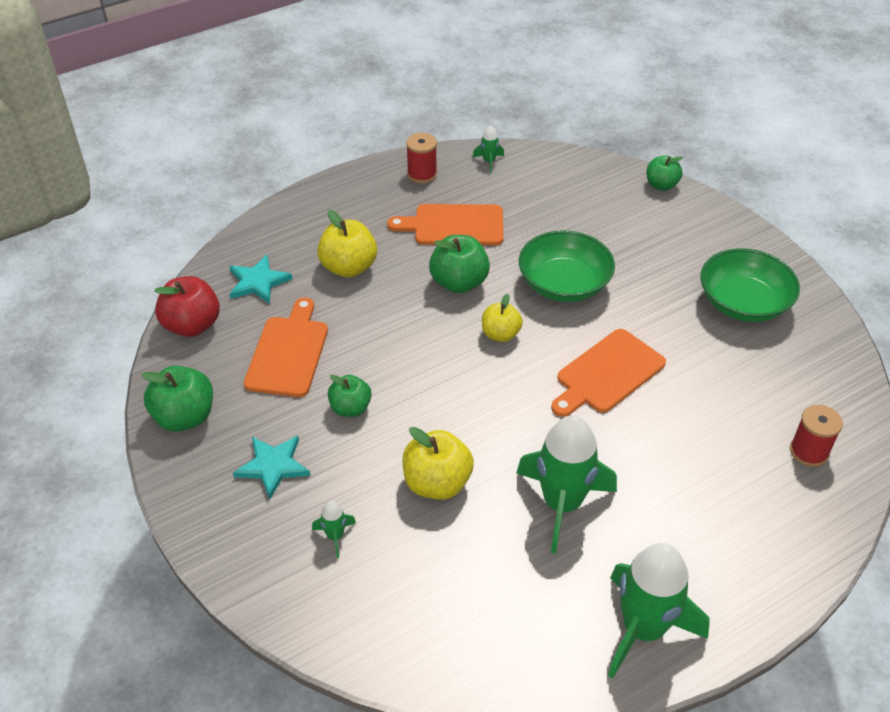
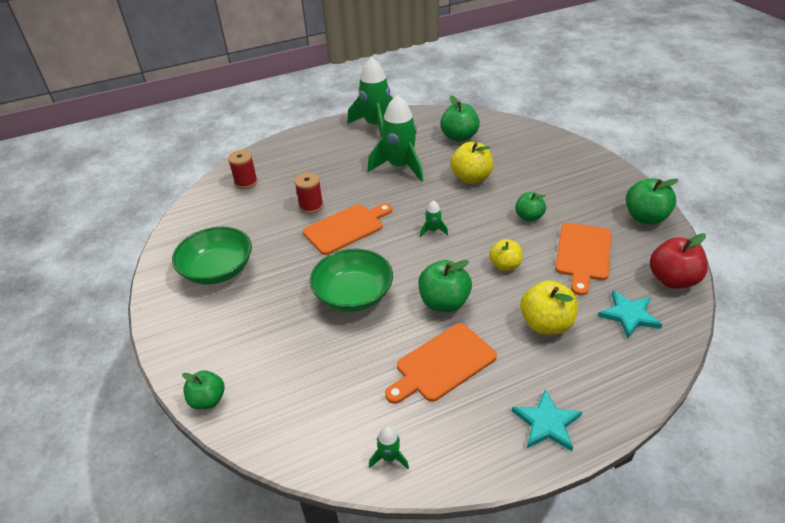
camera: 170 degrees left, 5 degrees down
(273, 466) = (574, 190): turquoise star -> turquoise star (547, 423)
(335, 536) = (529, 159): green rocket -> green rocket (433, 230)
(422, 174) = (473, 442): red spool -> red spool (311, 206)
(454, 225) = (442, 364): orange cutting board -> orange cutting board turned 135 degrees clockwise
(465, 598) = (459, 137): none -> green apple
(500, 334) = (416, 258): yellow apple -> yellow apple (505, 265)

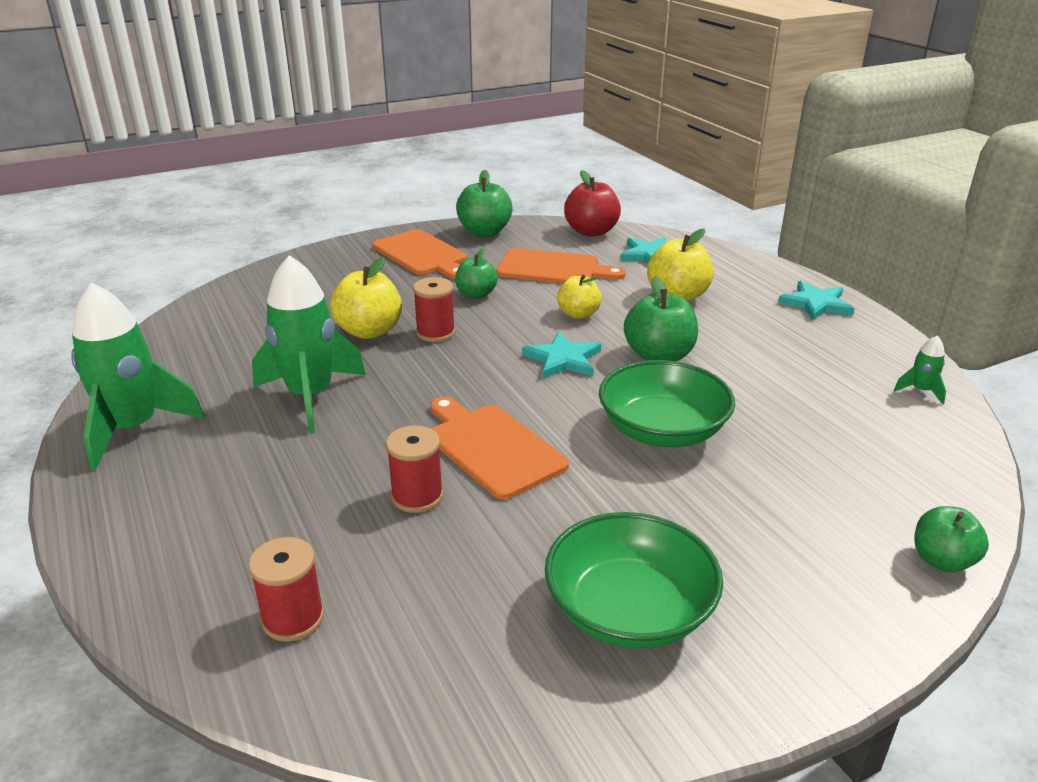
camera: 95 degrees left, 10 degrees down
(433, 230) = (503, 364): green rocket -> none
(439, 256) = (563, 359): none -> turquoise star
(442, 364) = (766, 358): orange cutting board -> orange cutting board (422, 254)
(459, 137) = (237, 339): green apple -> none
(471, 202) = (435, 333): none -> red spool

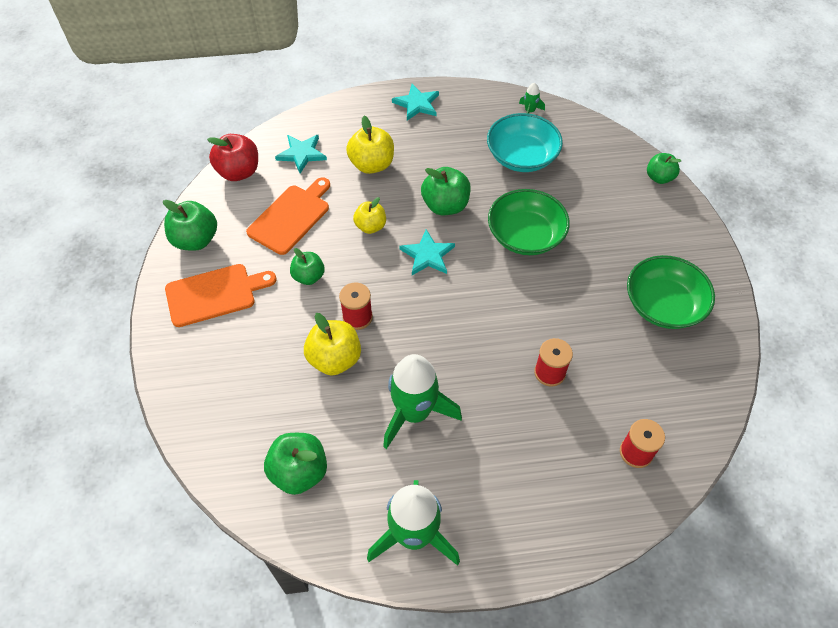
camera: 70 degrees left, 25 degrees up
(214, 341) = (299, 472): none -> green apple
(492, 447) = (513, 322): orange cutting board -> none
(816, 400) = (521, 157): none -> turquoise bowl

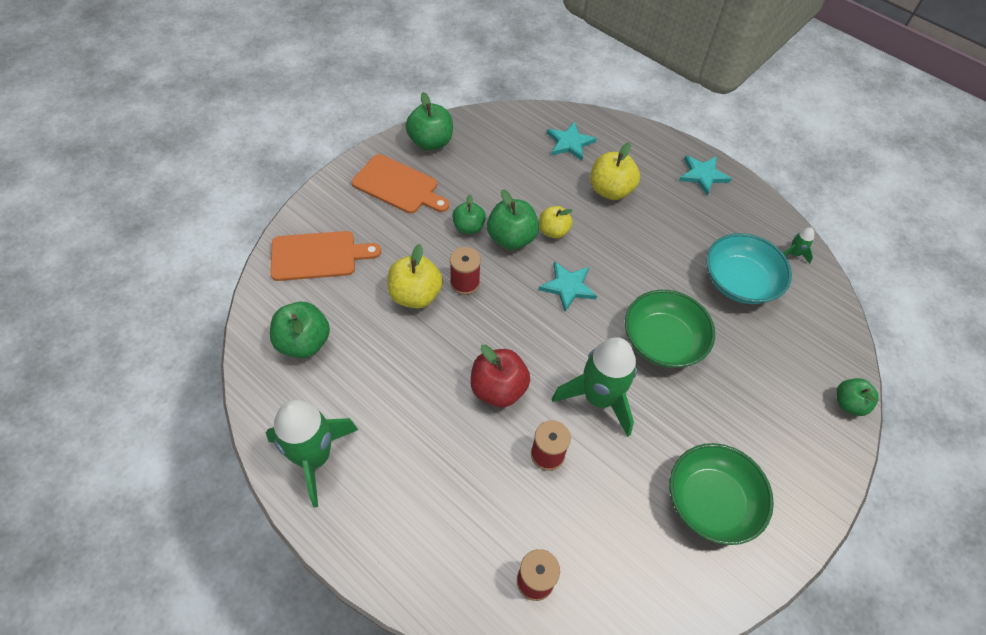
camera: 45 degrees right, 0 degrees up
(239, 172) = (512, 121): red apple -> red apple (498, 389)
(291, 217) = (508, 179): orange cutting board -> orange cutting board (318, 256)
(414, 413) = (418, 381): green rocket -> green rocket (599, 398)
(445, 205) = (628, 264): green apple -> green apple (511, 238)

